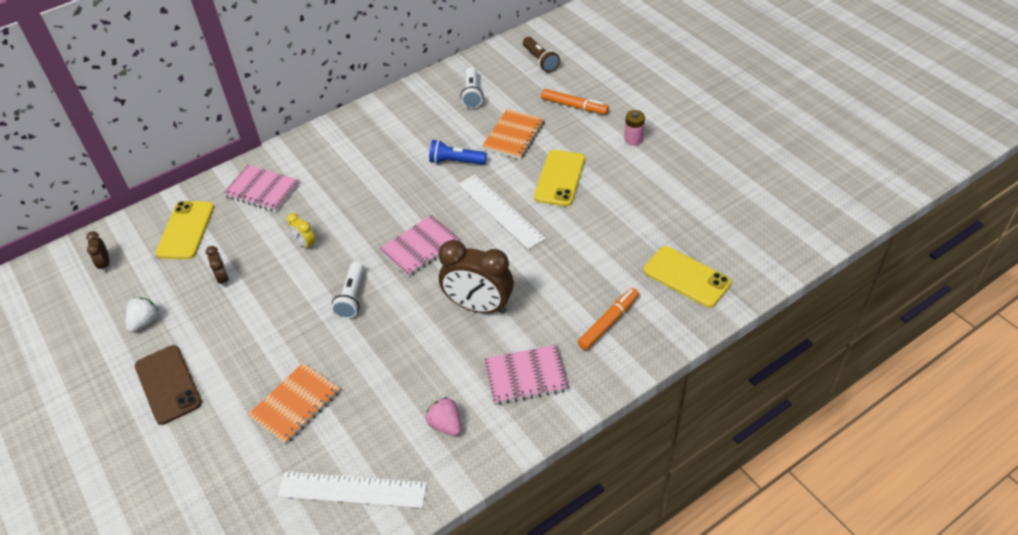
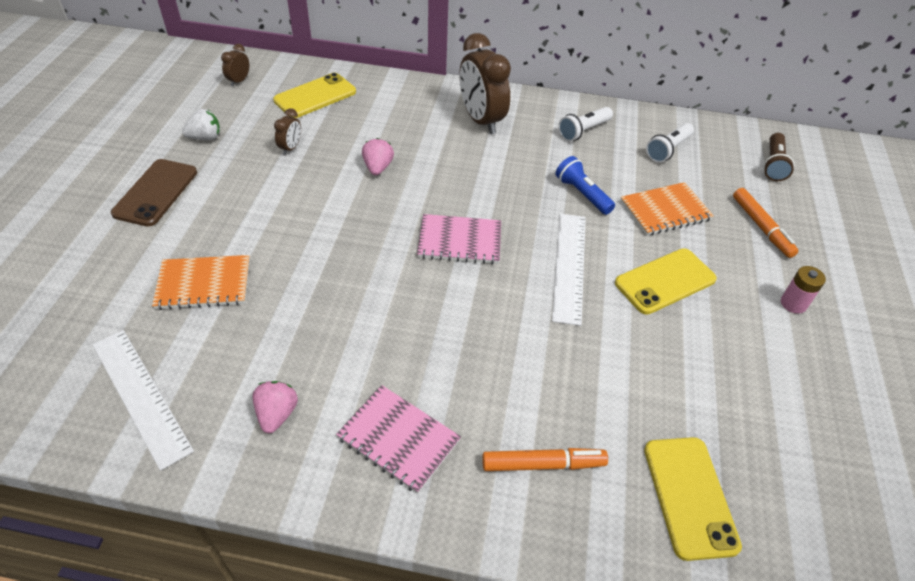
camera: 40 degrees right, 0 degrees up
(262, 190) = (402, 106): pink notebook -> none
(305, 244) = (378, 168): yellow clock -> pink strawberry
(352, 297) = (354, 236): white flashlight -> white flashlight (583, 131)
(479, 306) = (442, 334): brown clock -> brown clock (481, 120)

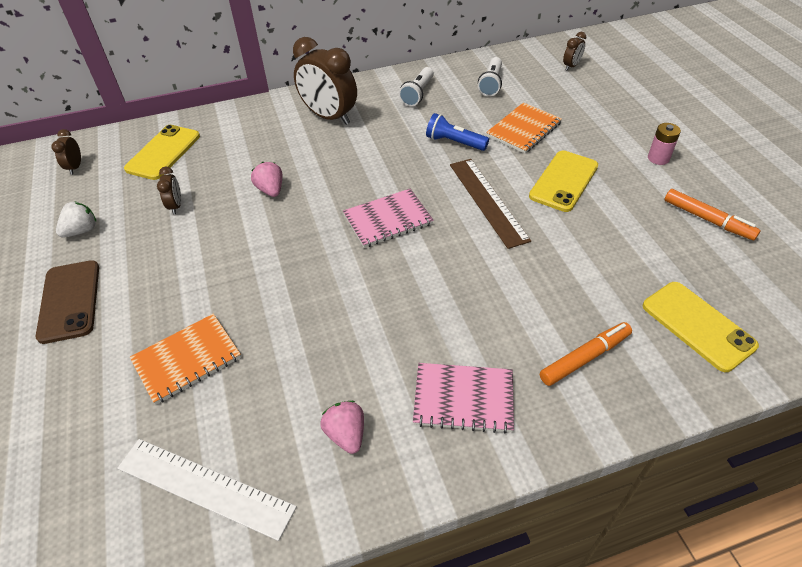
camera: 25 degrees left, 0 degrees up
(569, 266) = (488, 201): white ruler -> brown ruler
(761, 227) = (597, 114): orange marker -> orange marker (707, 220)
(773, 165) = (571, 66): brown flashlight -> brown clock

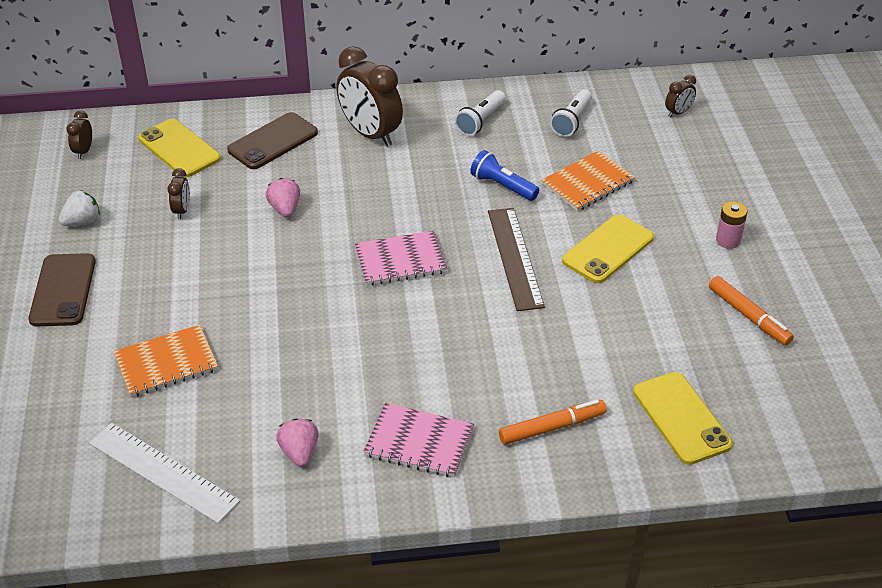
camera: 10 degrees right, 5 degrees down
(163, 152) = (179, 149): yellow phone -> yellow phone turned 75 degrees counterclockwise
(246, 135) = (273, 141): none -> brown phone

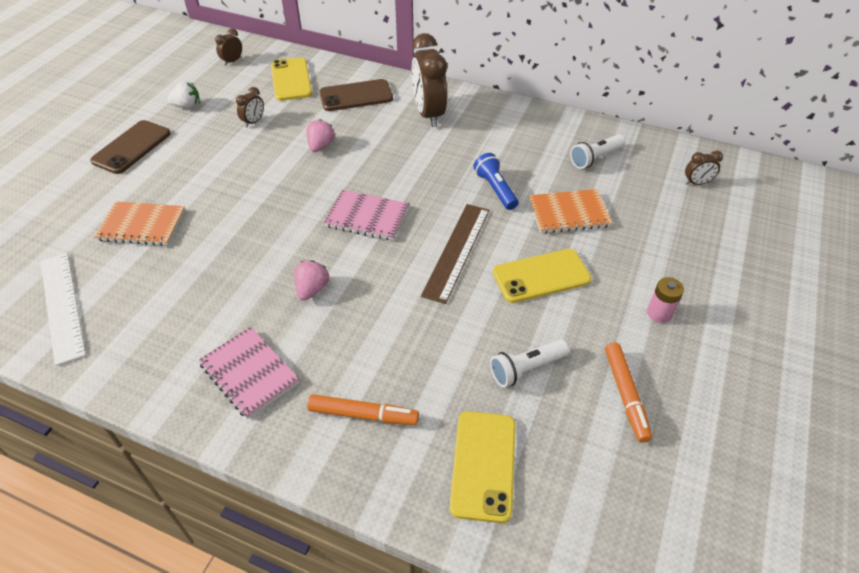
camera: 30 degrees right, 5 degrees up
(299, 452) = (160, 337): pink strawberry -> pink strawberry (312, 289)
(480, 121) = (520, 133): white flashlight -> white flashlight (526, 369)

